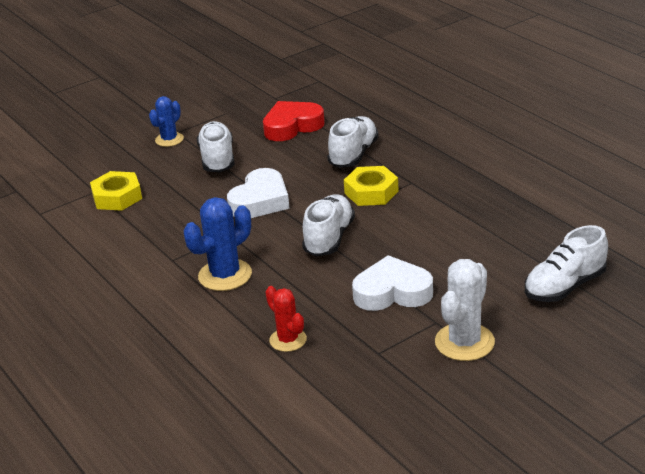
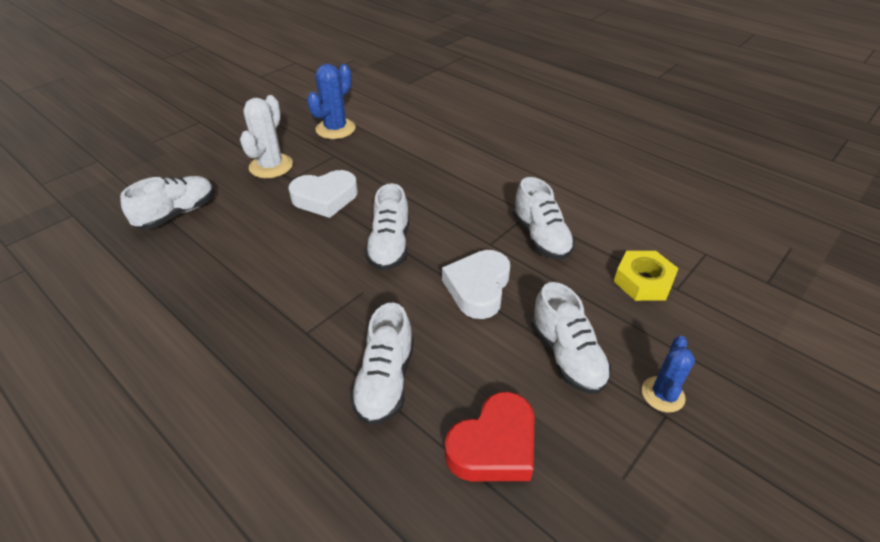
camera: 165 degrees right, 10 degrees up
(177, 236) = (541, 237): none -> white shoe
(225, 275) = (472, 202): blue cactus -> blue cactus (335, 129)
(288, 340) = (401, 158): red cactus -> none
(371, 192) = (354, 311): yellow nut -> none

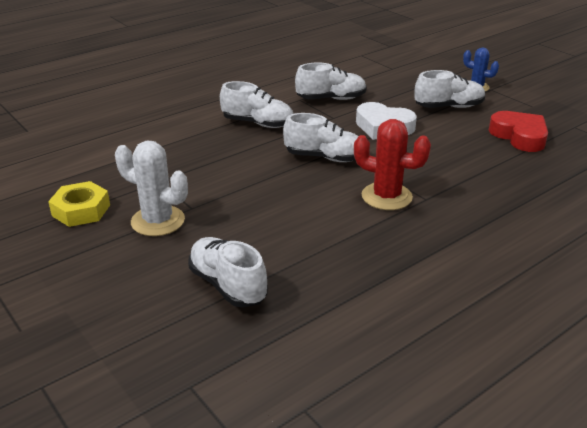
camera: 80 degrees left, 10 degrees down
(310, 299) = (386, 196): none -> red cactus
(325, 198) = (239, 187): white heart -> none
(335, 129) = (101, 178): blue cactus -> none
(385, 381) = (473, 167): white shoe -> white shoe (258, 123)
(643, 281) = (384, 76): yellow nut -> yellow nut (81, 210)

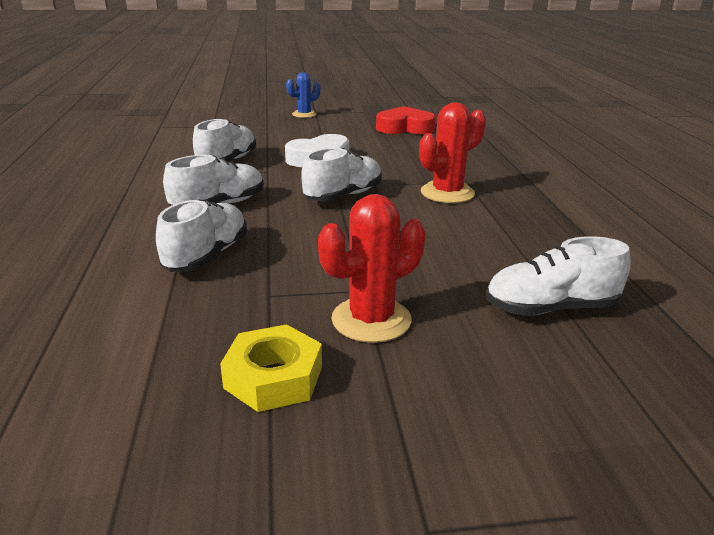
camera: 60 degrees left, 5 degrees down
(158, 221) = (371, 320): white cactus -> red cactus
(449, 107) = (322, 131): white shoe -> white shoe (207, 255)

